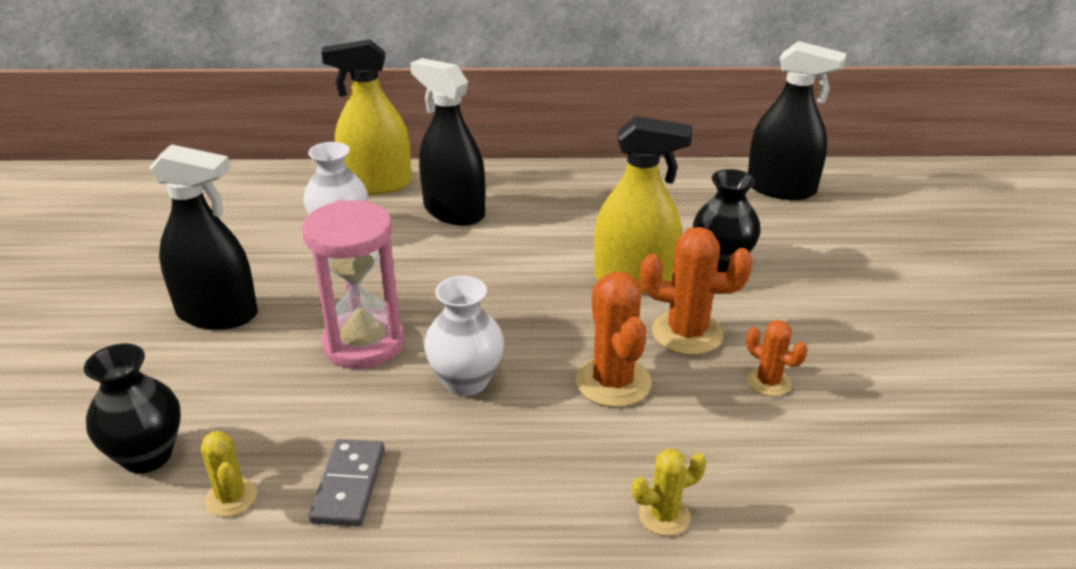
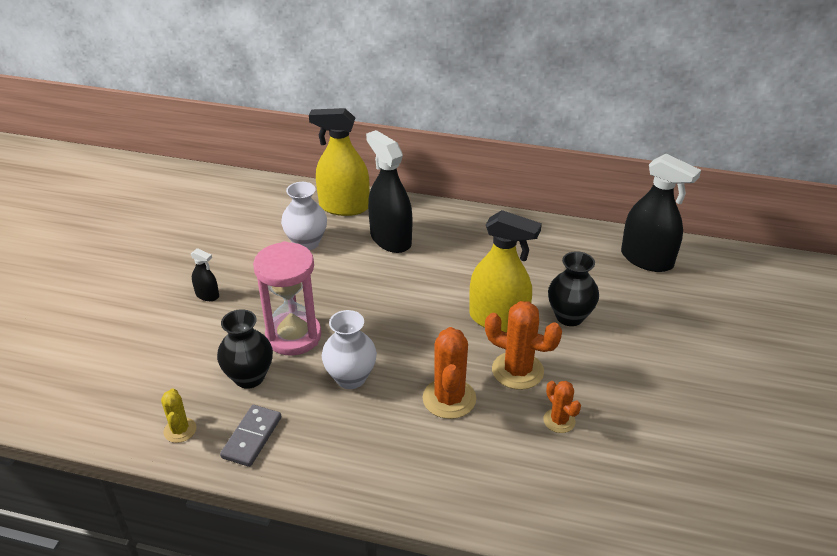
camera: 15 degrees right, 5 degrees up
(147, 455) = (139, 391): black vase -> black vase (249, 377)
(217, 314) = (207, 295): black spray bottle -> black spray bottle, size x0.46
(664, 516) = (442, 503): yellow cactus -> none

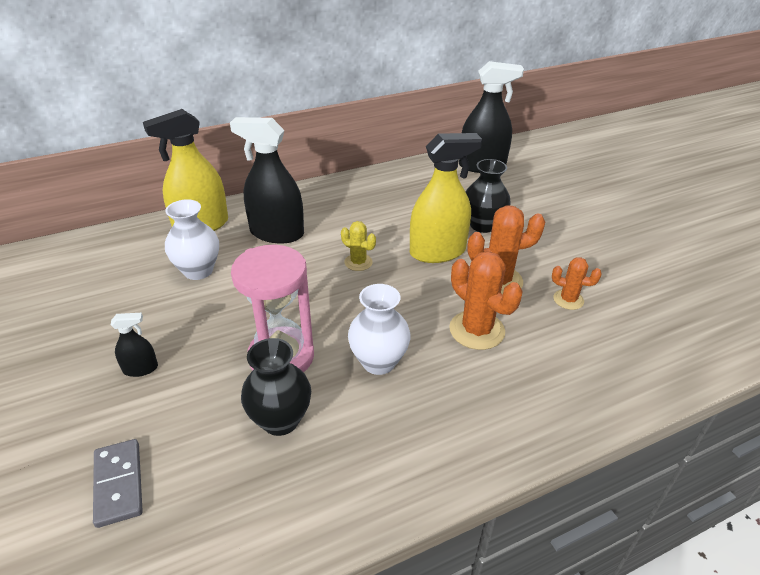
camera: 40 degrees left, 0 degrees up
(180, 430) = (265, 523): yellow cactus -> yellow cactus (358, 262)
(252, 437) = (351, 475): grey domino -> grey domino (119, 484)

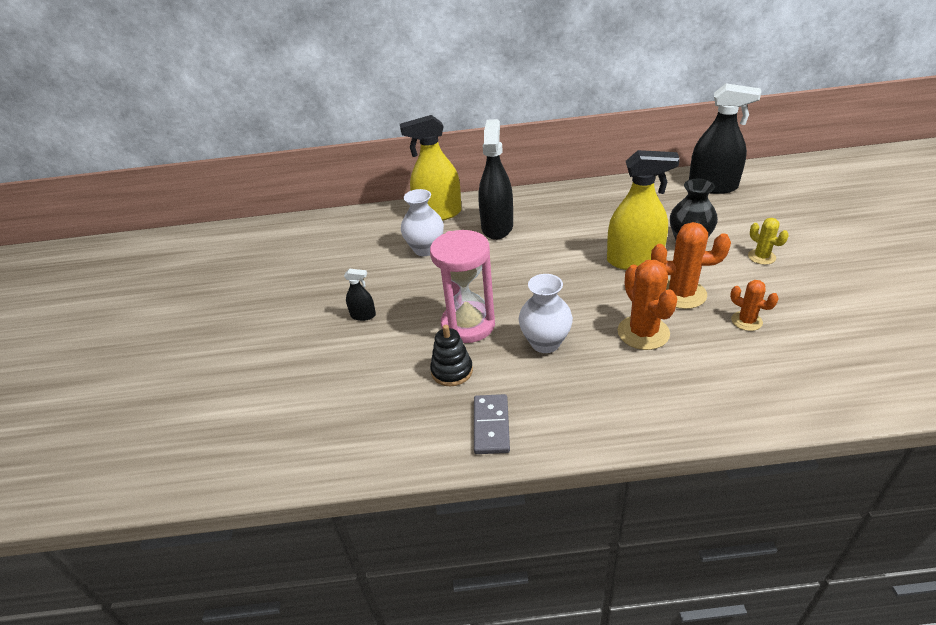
camera: 25 degrees right, 0 degrees up
(119, 484) = (327, 390): grey domino -> grey domino (491, 426)
(277, 233) = (497, 227): black spray bottle -> black spray bottle turned 60 degrees clockwise
(280, 420) = (452, 371): black vase -> black stacking toy
(358, 262) = (558, 260): yellow cactus -> yellow cactus (761, 257)

